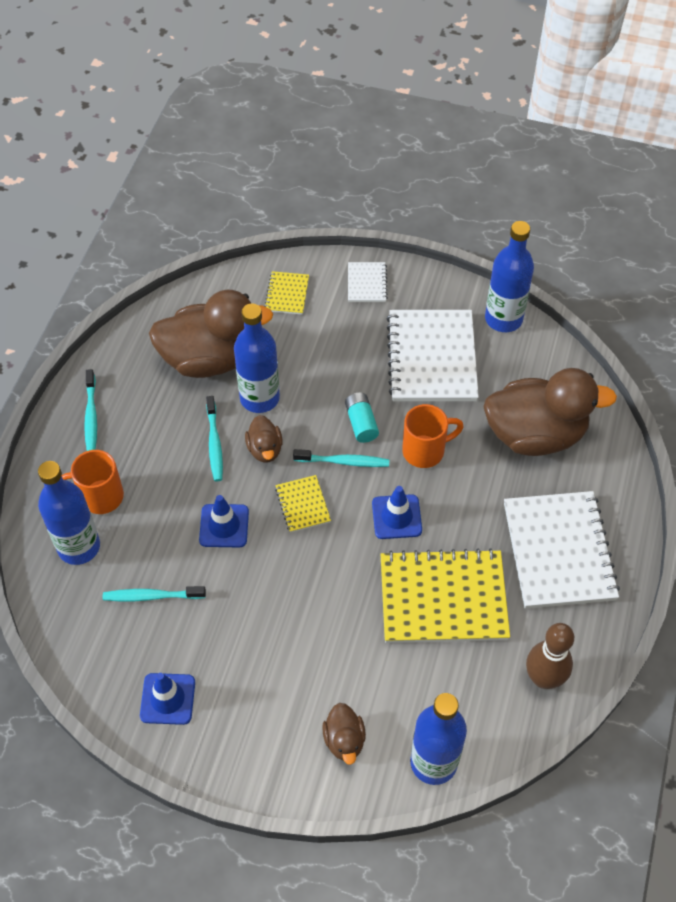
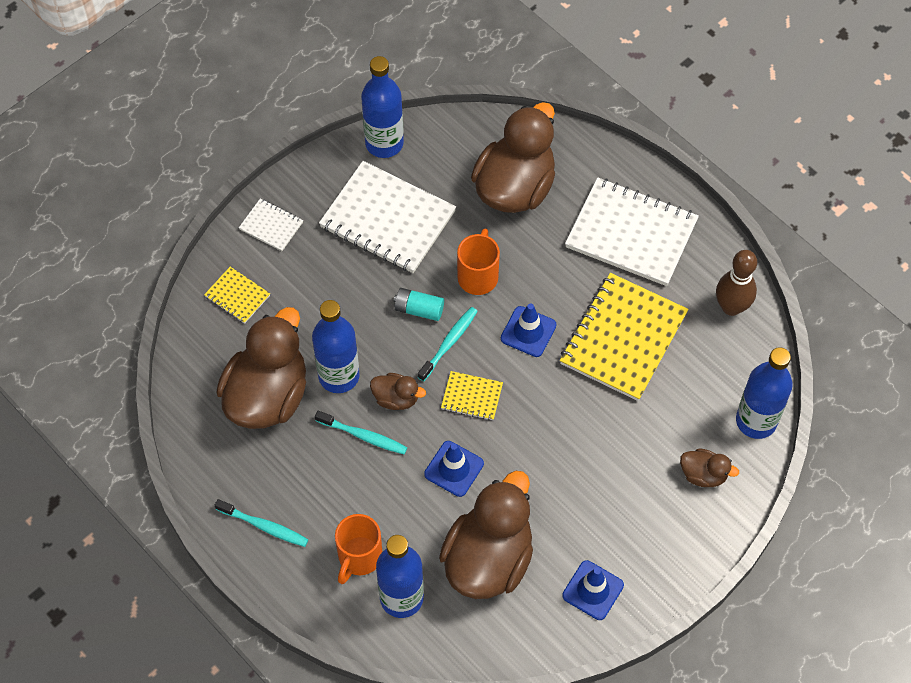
camera: 60 degrees left, 5 degrees up
(152, 596) = (488, 559): turquoise toothbrush -> brown duck

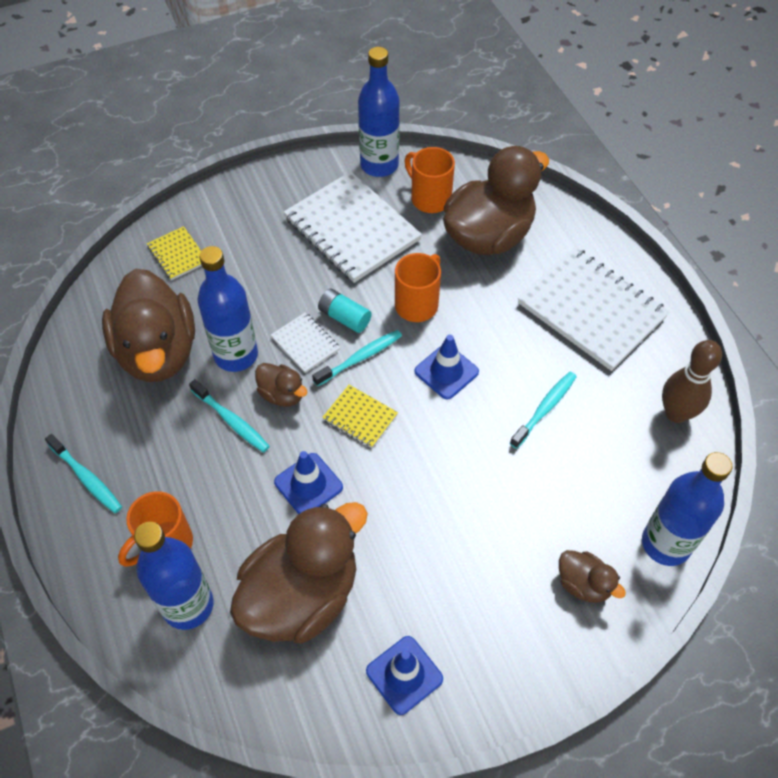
camera: 20 degrees right, 5 degrees down
(267, 395) = (158, 352): brown duck -> brown duck turned 120 degrees clockwise
(271, 226) = (240, 204): white notebook -> white notebook (305, 343)
(446, 165) = (429, 198): none -> orange mug
(623, 338) = (544, 409): yellow notebook -> turquoise toothbrush

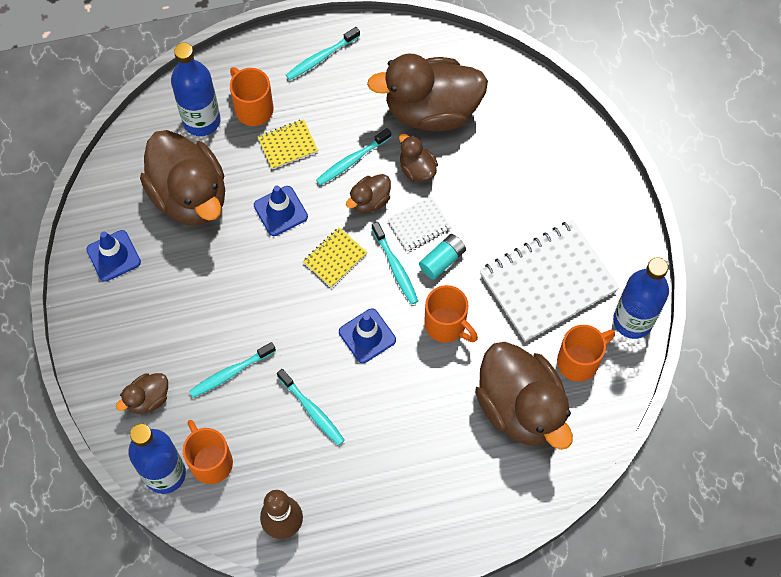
camera: 100 degrees right, 10 degrees up
(177, 254) = (538, 130): yellow notebook -> yellow notebook (288, 145)
(236, 355) = (417, 169): blue bottle -> brown duck
(525, 498) = (230, 373): none -> turquoise toothbrush
(591, 310) = (412, 482): white notebook -> none
(634, 498) = (210, 461): none -> orange mug

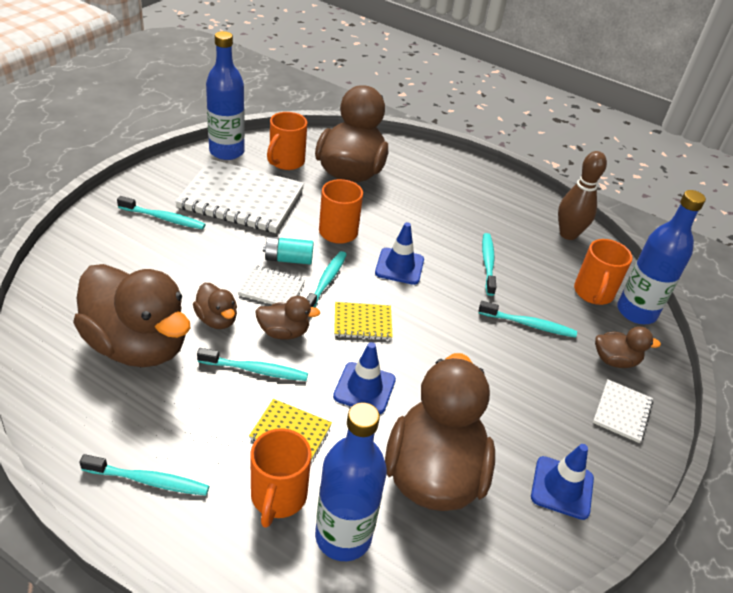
camera: 140 degrees left, 25 degrees down
(114, 352) = (622, 412): none -> white notebook
(417, 169) = (217, 319): brown duck -> brown duck turned 45 degrees counterclockwise
(563, 207) = (163, 218): none -> turquoise toothbrush
(579, 361) = (286, 162): orange mug -> orange mug turned 75 degrees counterclockwise

